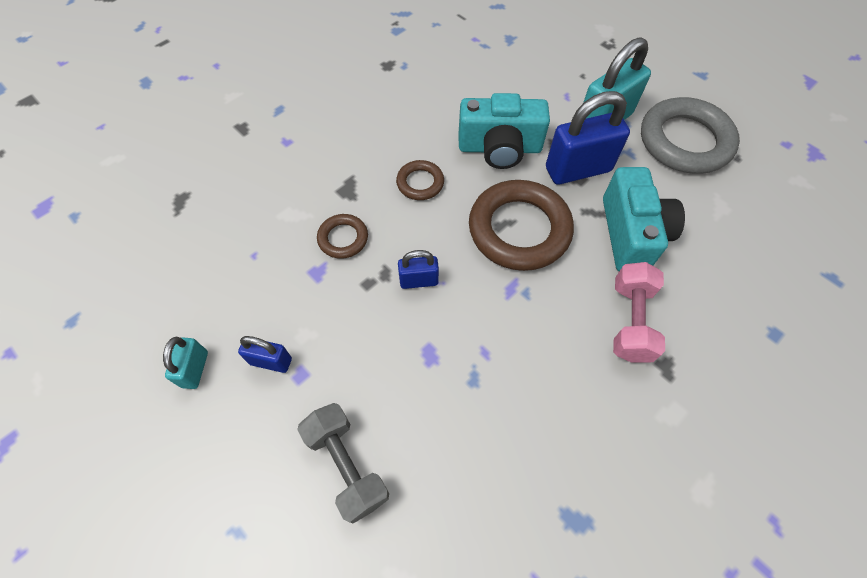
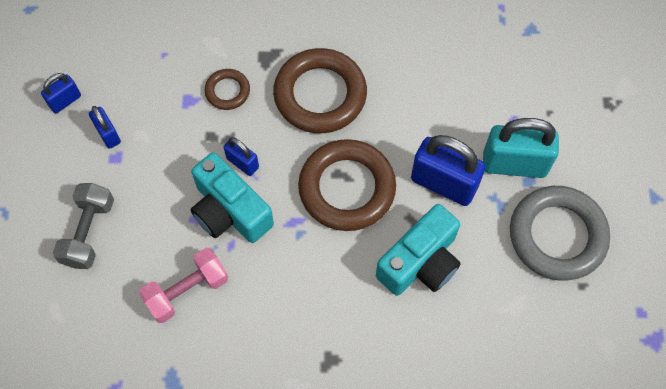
camera: 45 degrees right, 5 degrees up
(195, 369) = (65, 101): turquoise padlock -> blue padlock
(420, 183) = (320, 95): brown ring -> brown ring, size x2.05
(499, 148) = (407, 117): turquoise camera -> turquoise camera (230, 211)
(630, 321) = (343, 314): pink dumbbell -> pink dumbbell (187, 291)

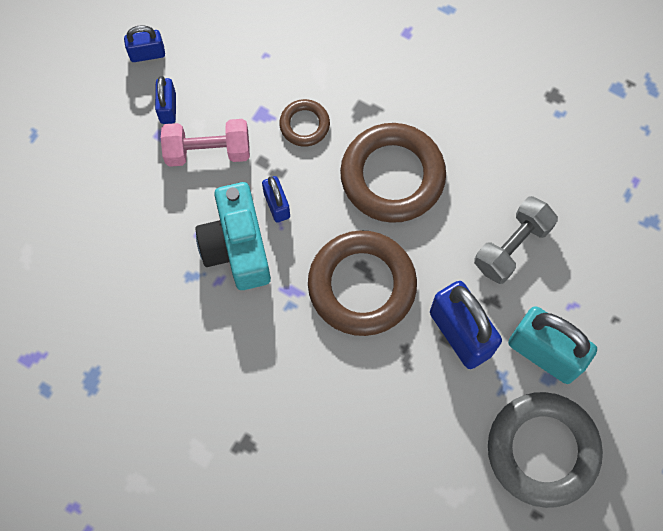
camera: 30 degrees right, 5 degrees up
(88, 232) = (97, 195): grey dumbbell -> grey dumbbell (512, 246)
(187, 291) = (153, 302): pink dumbbell -> pink dumbbell (208, 151)
(420, 262) = (389, 399): turquoise camera -> none

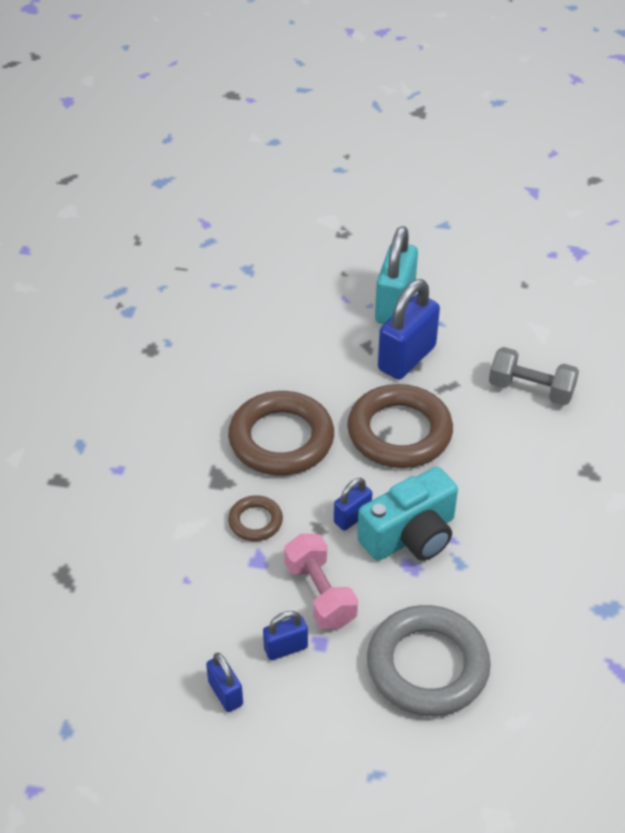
camera: 110 degrees left, 25 degrees down
(512, 246) = (311, 344): grey dumbbell -> grey dumbbell (530, 390)
(542, 450) = (473, 291): grey ring -> grey ring (427, 666)

